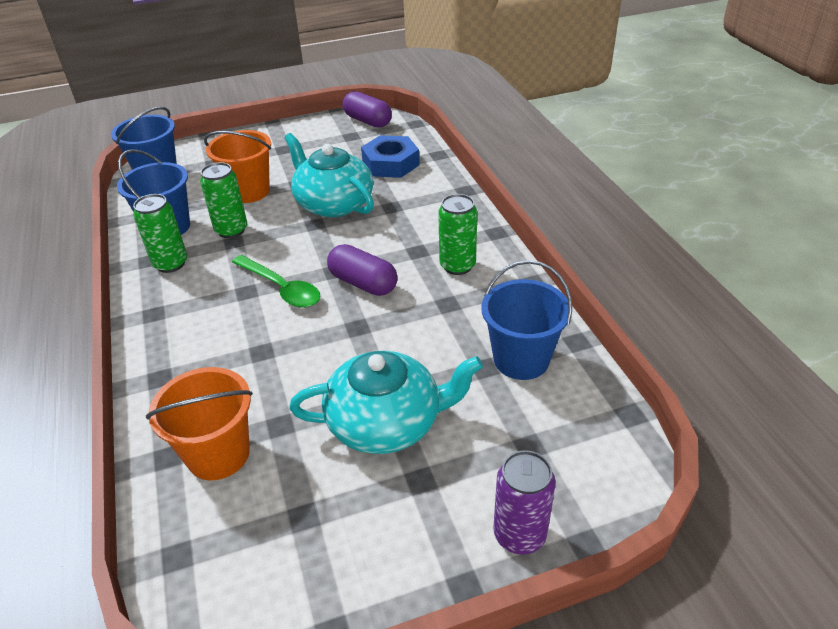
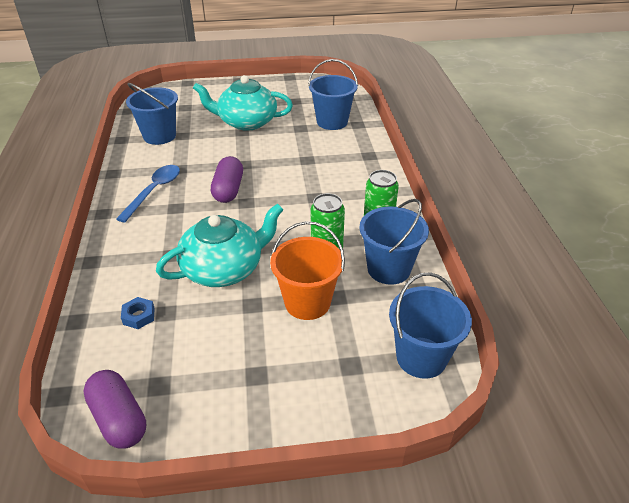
camera: 170 degrees left, 0 degrees up
(218, 454) = (332, 122): orange bucket -> blue bucket
(281, 288) = (288, 195): green spoon -> none
(333, 203) = (224, 268): turquoise teapot -> turquoise teapot turned 90 degrees counterclockwise
(363, 283) = (228, 190): purple capsule -> purple capsule turned 45 degrees clockwise
(390, 163) = (139, 316): blue nut -> blue nut, size x0.50
(457, 266) = (154, 191): green can -> blue spoon
(519, 535) = (210, 87): purple can -> none

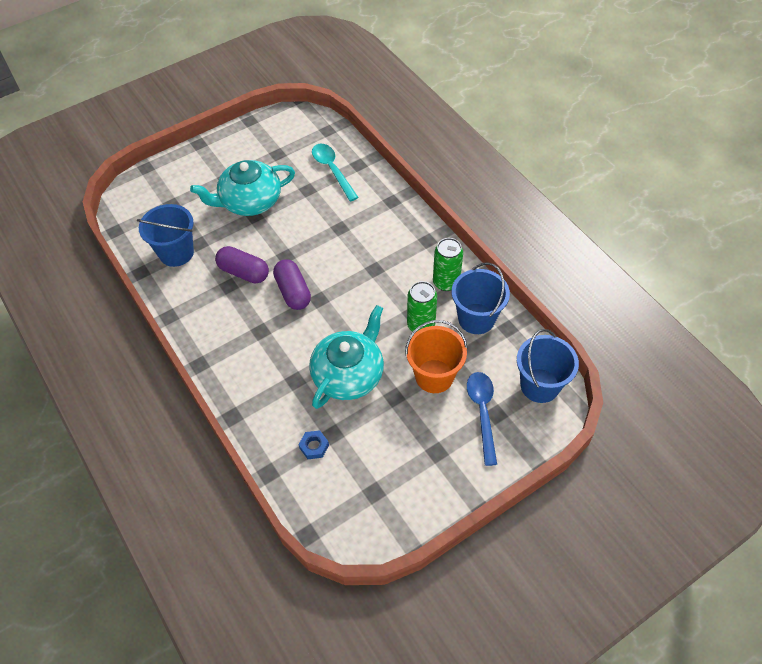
camera: 25 degrees left, 15 degrees up
(119, 418) = (365, 529): purple capsule -> purple capsule (244, 272)
(154, 191) = (226, 321): blue spoon -> blue spoon (482, 412)
(332, 122) = (332, 170): blue bucket -> turquoise spoon

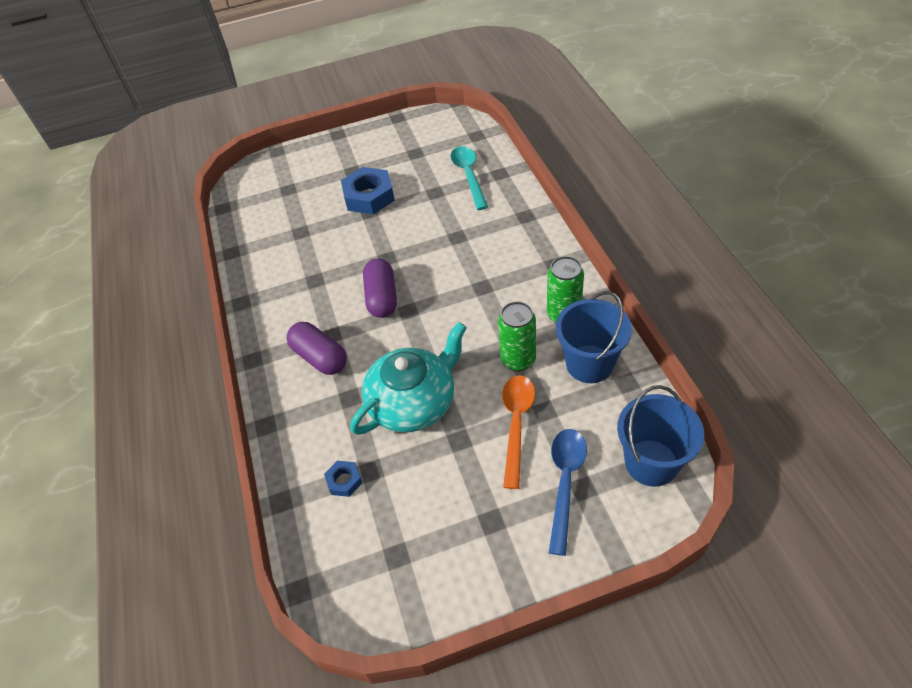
camera: 20 degrees right, 5 degrees down
(176, 253) = (274, 238): blue bucket -> none
(244, 272) = (336, 268): purple capsule -> purple capsule (320, 357)
(250, 201) = (369, 196): turquoise teapot -> blue nut
(434, 376) = (516, 424): orange bucket -> orange spoon

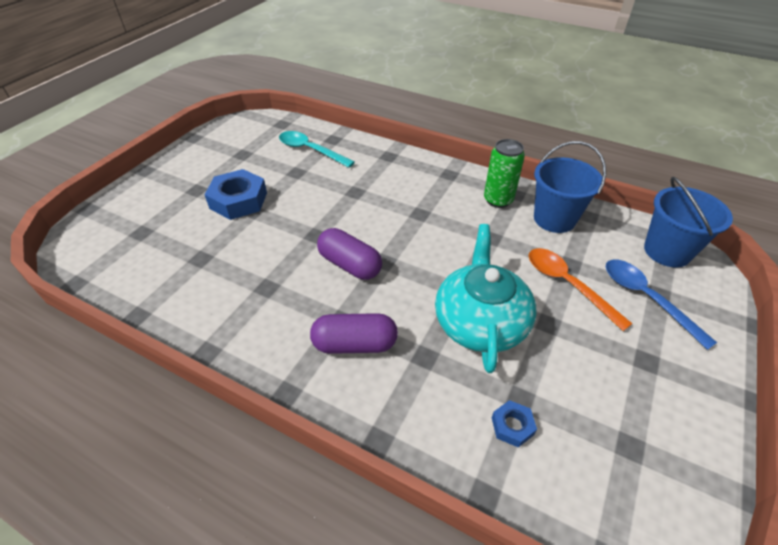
camera: 50 degrees left, 5 degrees down
(518, 360) = (509, 244): green can -> none

